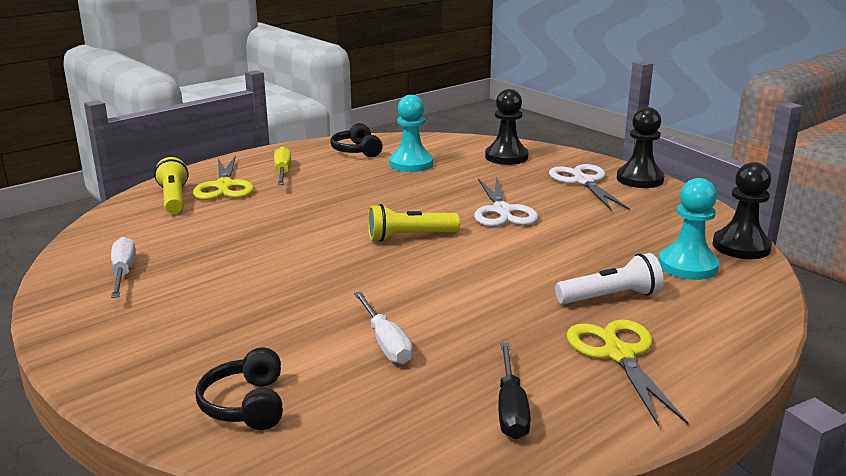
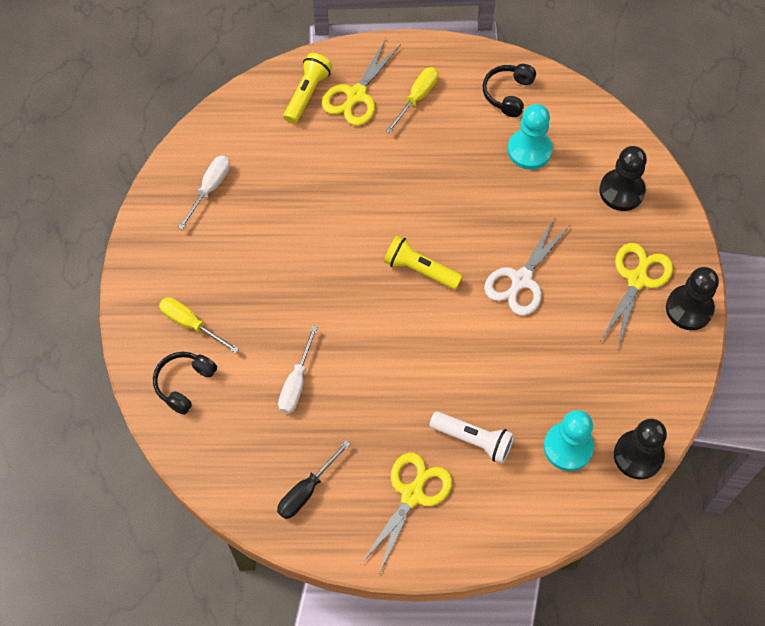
camera: 40 degrees right, 40 degrees up
(201, 359) = (191, 324): none -> yellow screwdriver
(583, 181) = (637, 279): white scissors -> yellow scissors

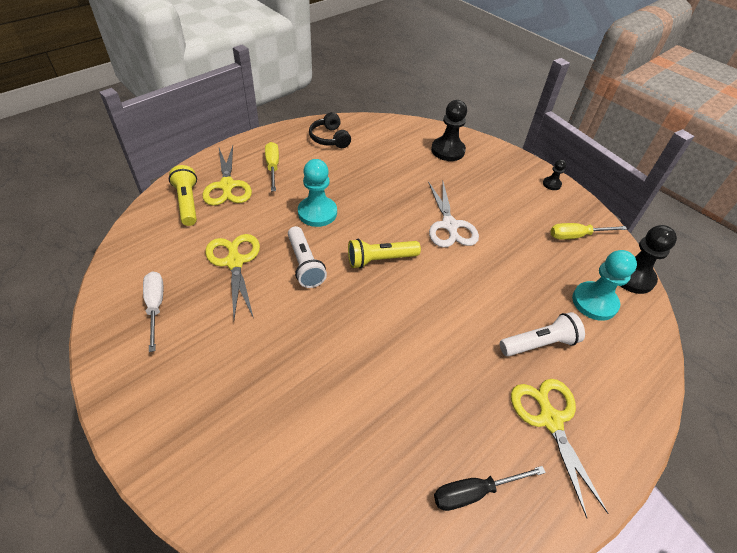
camera: 45 degrees left, 15 degrees down
(184, 384) = (270, 489): black headphones -> none
(191, 324) = (229, 427): yellow screwdriver -> yellow screwdriver (576, 236)
(296, 383) = (372, 405): white screwdriver -> none
(306, 490) = (474, 492): black screwdriver -> black screwdriver turned 75 degrees clockwise
(352, 229) = (305, 264): none -> white flashlight
(529, 150) = (374, 158): turquoise pawn -> turquoise pawn (317, 213)
(637, 279) = (509, 186): yellow scissors -> yellow scissors (235, 261)
(689, 308) = (551, 184): black pawn -> black pawn, size x0.51

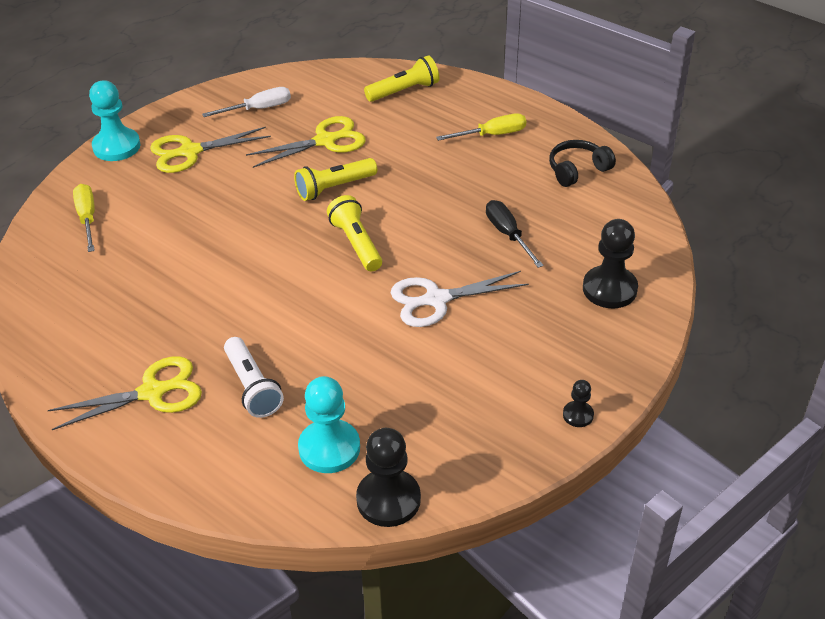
camera: 85 degrees right, 5 degrees down
(227, 186) = (442, 110): yellow scissors -> yellow scissors (189, 152)
(305, 264) = (334, 188): white flashlight -> yellow flashlight
(317, 213) = (421, 183): turquoise pawn -> turquoise pawn (116, 146)
(474, 492) = (77, 334): black screwdriver -> black screwdriver (508, 234)
(576, 236) = (459, 439): yellow screwdriver -> yellow screwdriver (87, 218)

